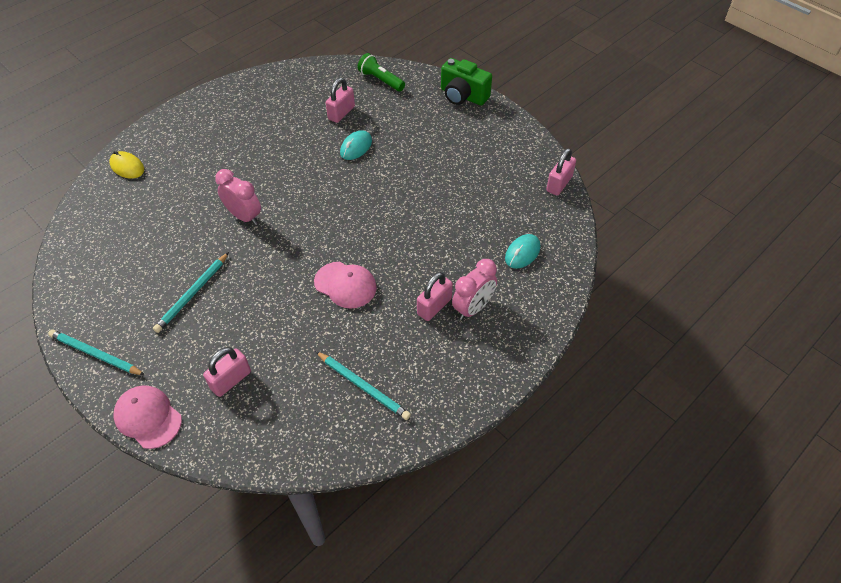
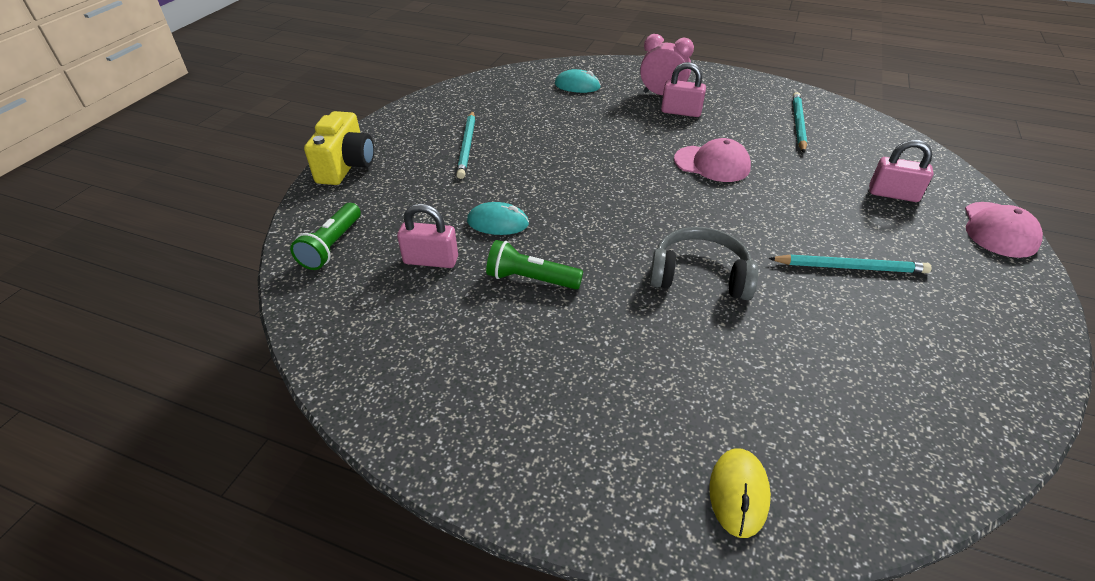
camera: 115 degrees left, 10 degrees down
(95, 354) = (1017, 310): turquoise pencil -> turquoise pencil (467, 146)
(244, 216) = (699, 275): pink clock -> grey headphones
(297, 146) = (531, 279): none -> green flashlight
(345, 285) = (712, 164): pink cap -> pink cap turned 105 degrees clockwise
(463, 96) = (346, 166): green camera -> yellow camera
(559, 184) = (472, 84): pink padlock -> none

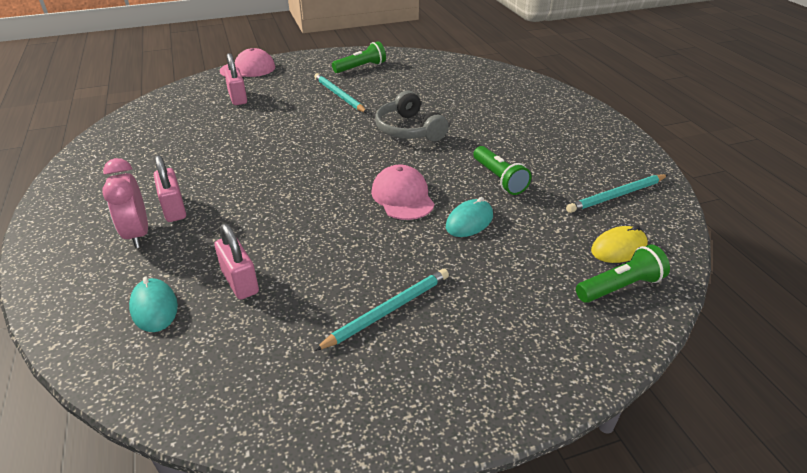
camera: 130 degrees left, 5 degrees down
(346, 166) = (537, 380): yellow camera -> none
(431, 260) = (549, 227): pink padlock -> pink padlock (240, 282)
(498, 223) = (469, 221): turquoise mouse -> turquoise mouse turned 75 degrees clockwise
(712, 164) = (265, 164): pink cap -> pink cap (402, 197)
(738, 493) = (524, 87): yellow mouse -> yellow mouse (618, 248)
(798, 124) = (151, 148): turquoise pencil -> turquoise pencil (616, 196)
(955, 334) = (361, 68): none -> green flashlight

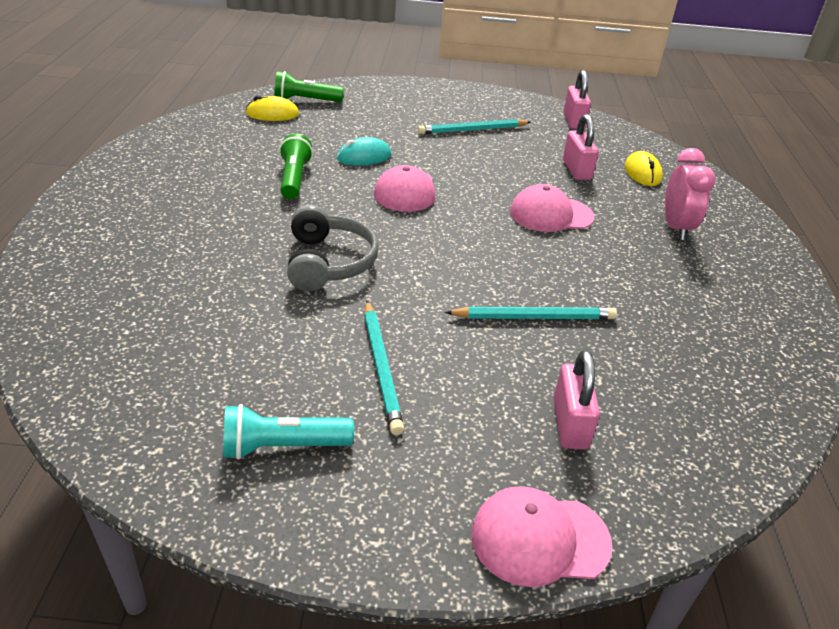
camera: 160 degrees left, 0 degrees up
(154, 307) = (642, 172): turquoise mouse -> yellow mouse
(174, 209) = (645, 243): pink padlock -> pink padlock (573, 121)
(263, 212) = (551, 214): none -> pink cap
(361, 68) = (283, 446): green flashlight -> turquoise flashlight
(616, 196) = (212, 138): turquoise pencil -> turquoise pencil (534, 317)

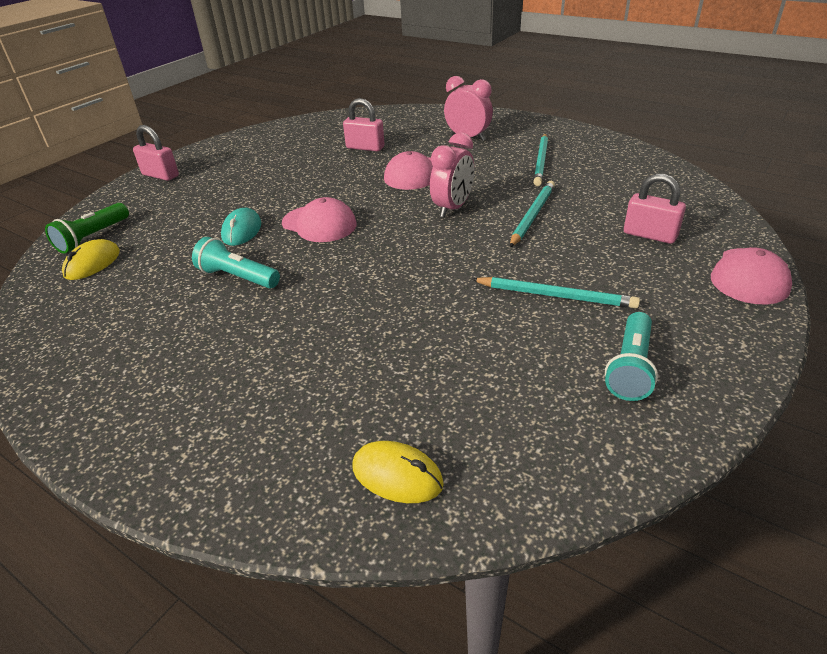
camera: 55 degrees left, 0 degrees up
(294, 179) = (238, 277): green flashlight -> turquoise flashlight
(328, 262) = (395, 289): grey headphones -> none
(472, 130) = (259, 170): turquoise pencil -> turquoise pencil (541, 161)
(501, 258) = (453, 208): none -> pink clock
(573, 121) = (296, 128): pink padlock -> pink padlock (160, 175)
(642, 172) = (392, 127): yellow mouse -> yellow mouse (397, 475)

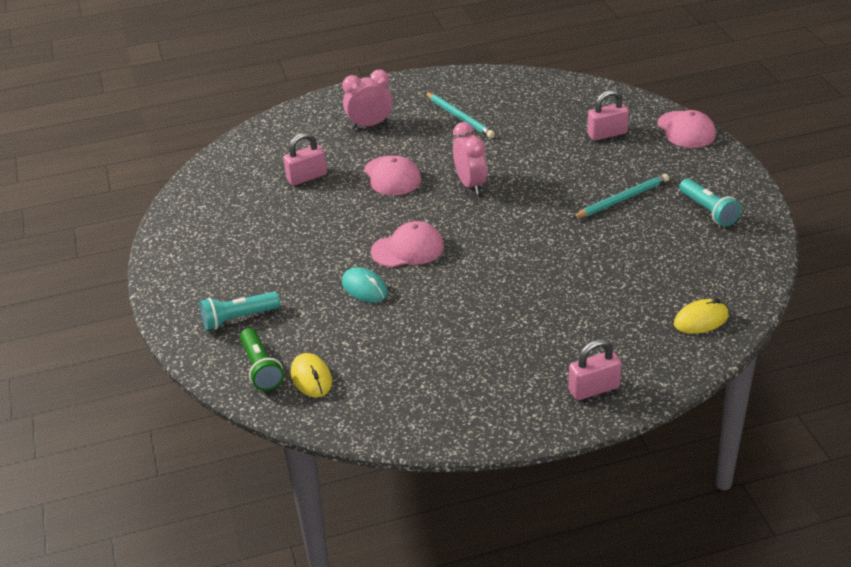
camera: 50 degrees left, 0 degrees up
(160, 175) = (183, 301): pink padlock -> pink padlock (594, 389)
(238, 277) = (435, 311): turquoise flashlight -> turquoise flashlight (238, 318)
(532, 215) = (526, 160): turquoise pencil -> none

